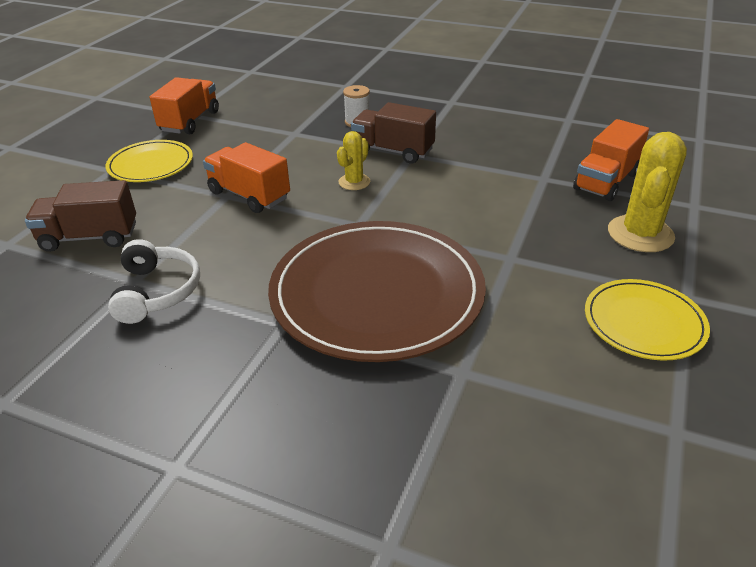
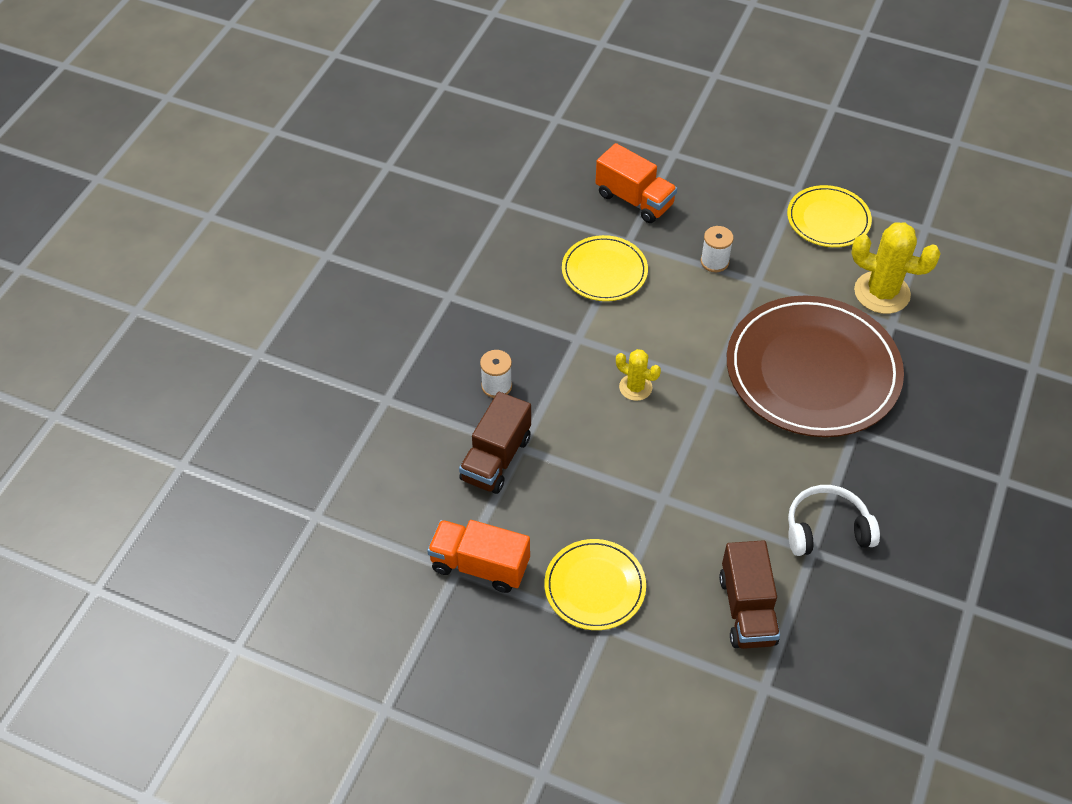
camera: 90 degrees left, 15 degrees up
(249, 195) = (663, 477): orange truck -> none
(393, 151) = (569, 354): brown truck -> brown truck (496, 458)
(498, 166) = (604, 271): none -> yellow plate
(532, 229) = (714, 262): none -> white spool
(640, 234) = (718, 196): yellow cactus -> yellow cactus (882, 293)

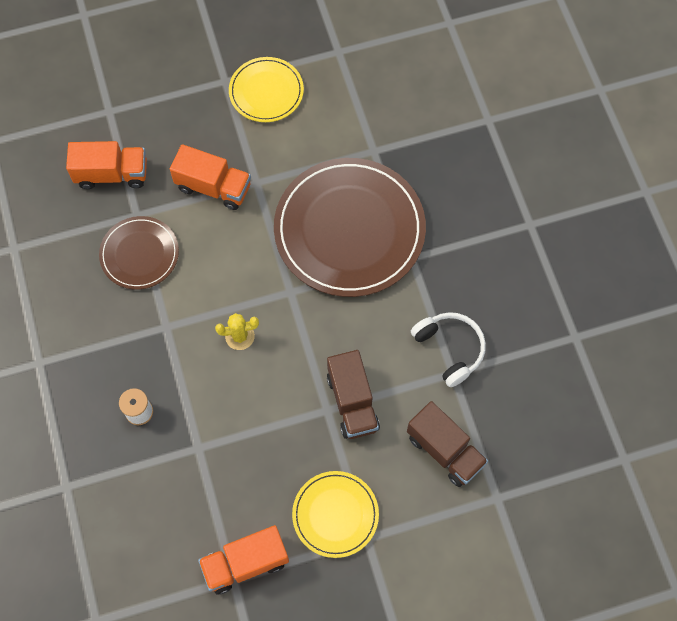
camera: 40 degrees left, 15 degrees up
(496, 458) = (187, 471): brown truck -> brown truck (352, 402)
(604, 271) = (139, 254): yellow plate -> brown plate
(714, 262) = (213, 187): white spool -> orange truck
(826, 529) = (449, 349): white headphones -> white headphones turned 105 degrees clockwise
(882, 293) = (348, 129): yellow cactus -> none

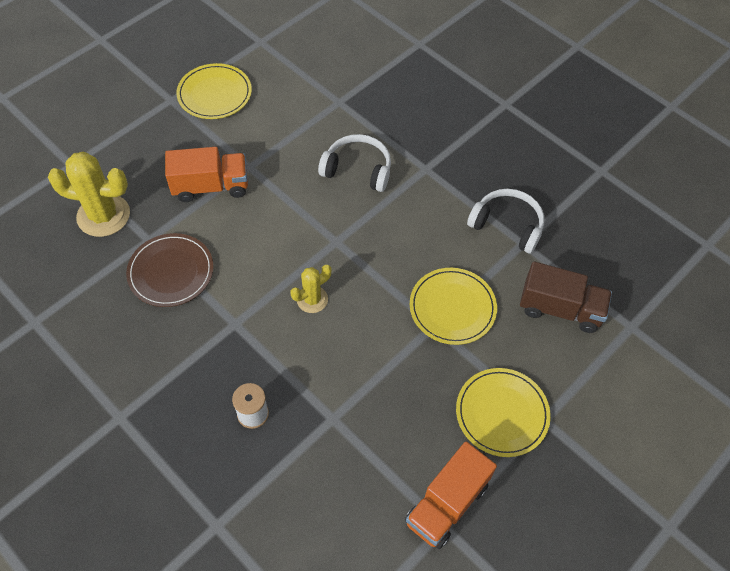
camera: 30 degrees left, 10 degrees down
(112, 174) = (103, 215): orange truck -> yellow cactus
(349, 230) = (357, 170): brown plate -> white headphones
(352, 402) = (452, 308): brown truck -> yellow plate

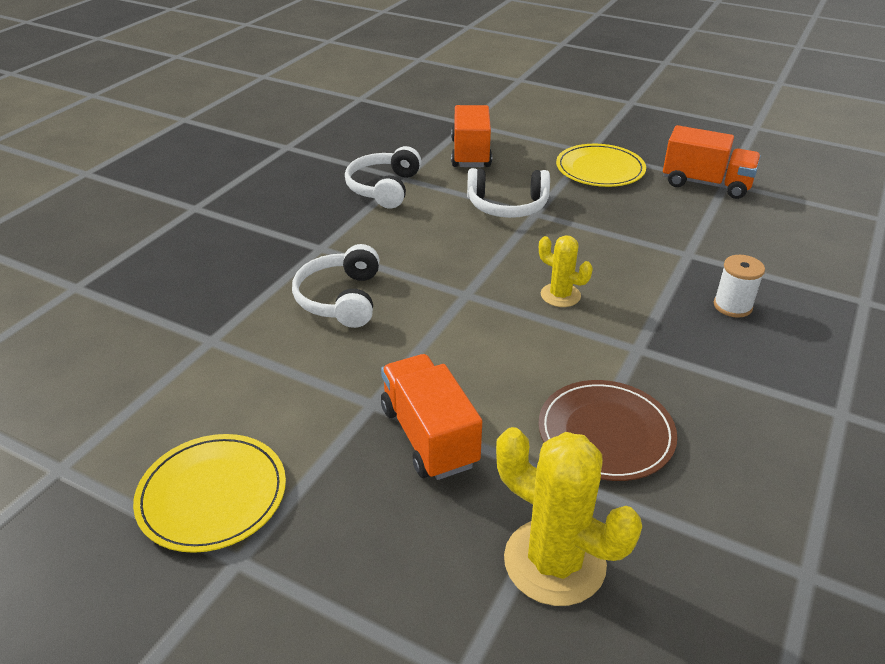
camera: 105 degrees left, 20 degrees down
(103, 215) = (554, 562): yellow cactus -> yellow cactus turned 45 degrees counterclockwise
(452, 308) = (507, 206): yellow plate -> white headphones
(560, 309) = (471, 153): brown truck -> orange truck

